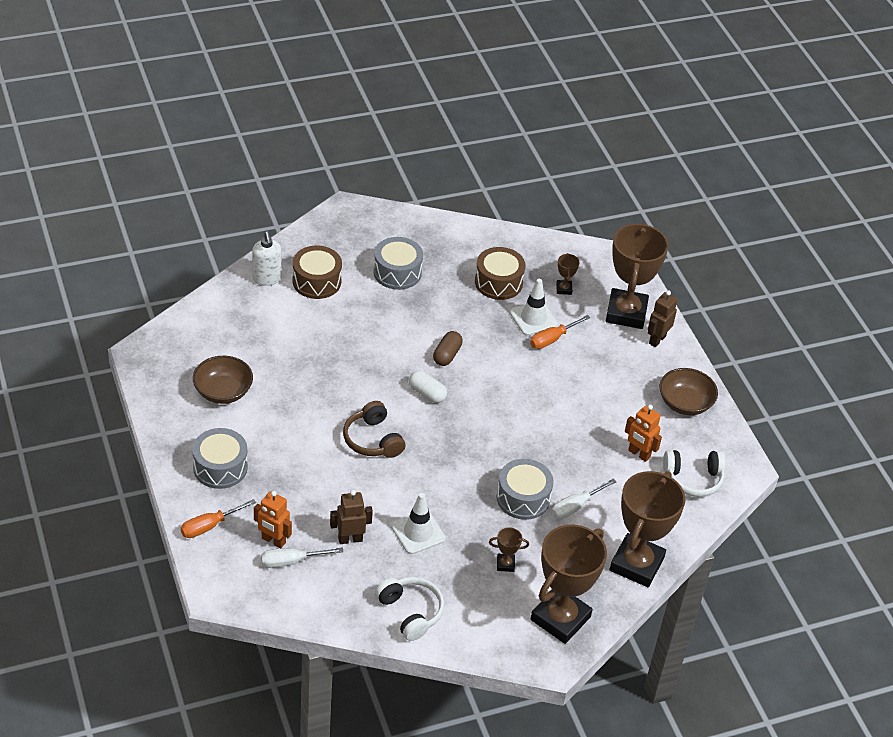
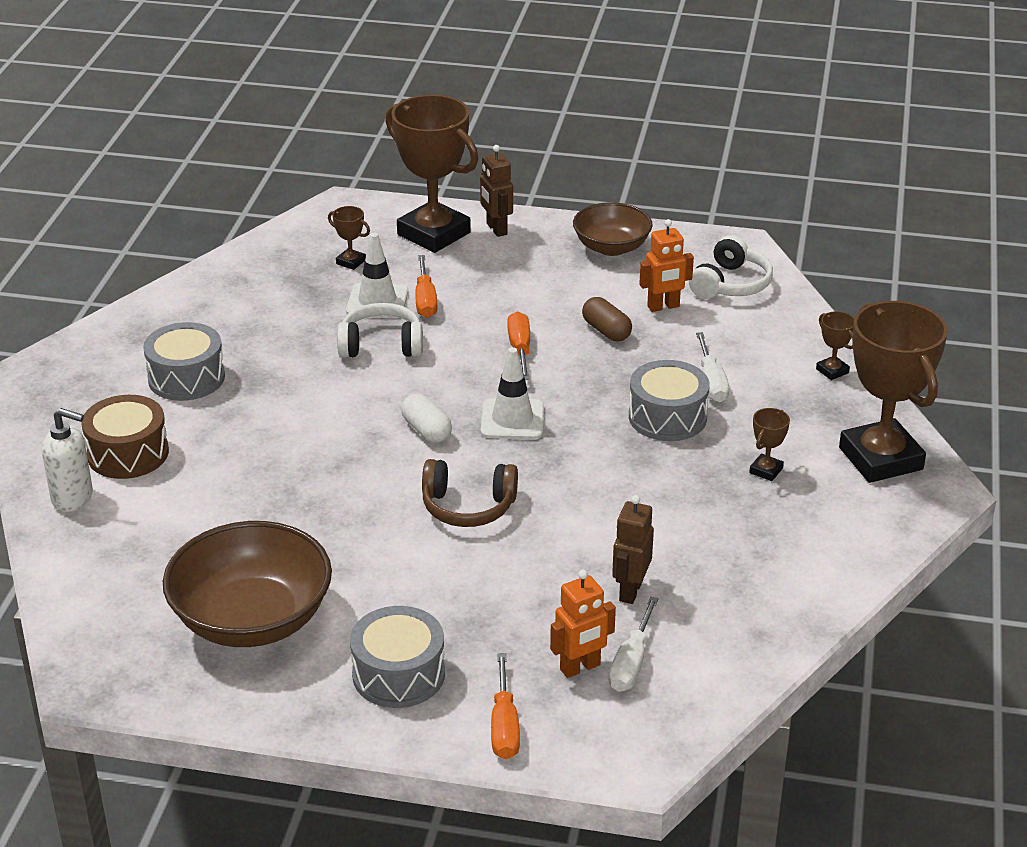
camera: 55 degrees left, 10 degrees down
(223, 392) = (252, 619): brown bowl -> brown bowl, size x1.61
(410, 612) = (794, 580): white headphones -> white headphones (381, 345)
(418, 532) = (662, 525): white traffic cone -> white traffic cone (512, 420)
(427, 393) = (426, 430): white capsule -> white capsule turned 75 degrees clockwise
(447, 355) = (374, 390): brown capsule -> brown capsule (606, 331)
(498, 282) = (290, 305): brown drum -> none
(537, 403) = (520, 349): none -> orange screwdriver
(636, 564) = (832, 371): brown trophy -> brown trophy, size x0.40

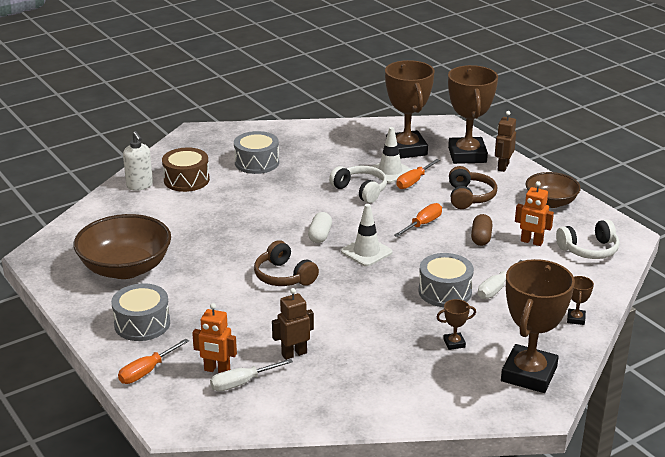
camera: 45 degrees right, 5 degrees down
(351, 262) = (406, 149): brown trophy -> brown trophy, size x2.48
(517, 287) = (469, 197): none -> brown headphones

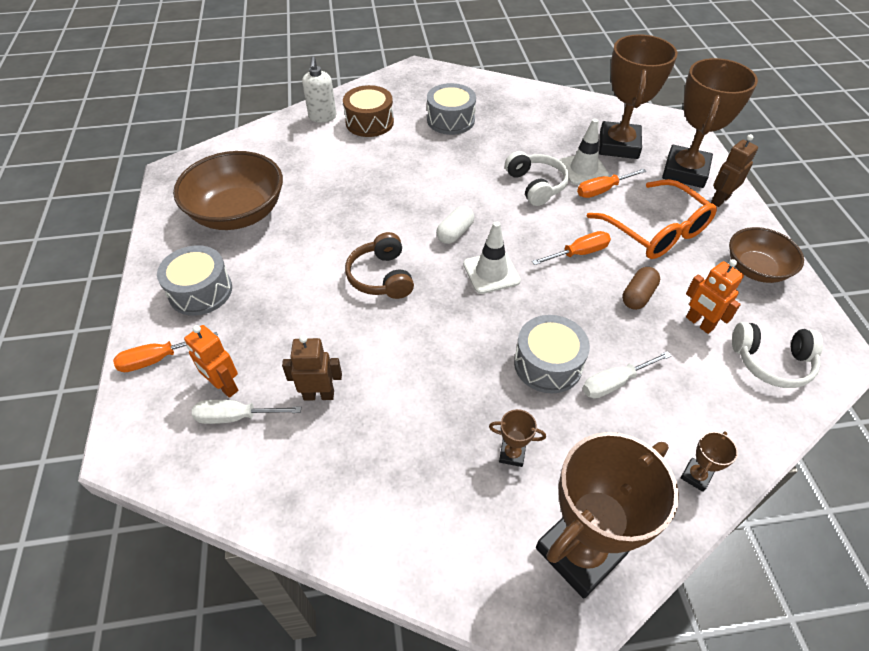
camera: 25 degrees right, 20 degrees up
(469, 197) = (656, 230): brown headphones -> orange glasses

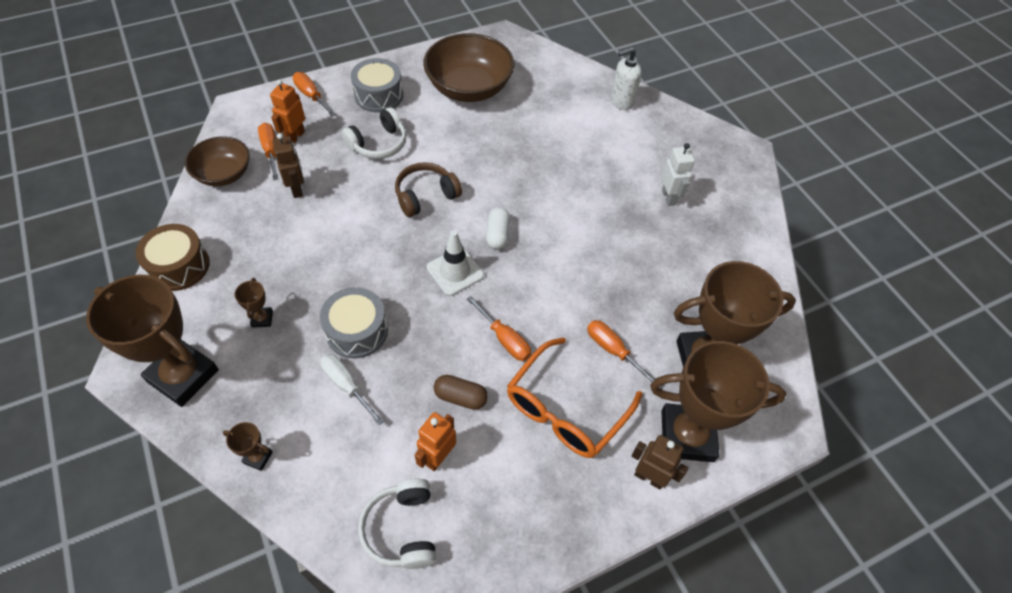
camera: 70 degrees right, 5 degrees up
(236, 417) = (271, 151): white screwdriver -> orange screwdriver
(369, 122) = (631, 136): brown drum -> brown drum (179, 266)
(450, 120) = (669, 197): grey drum -> white robot
(455, 233) = (498, 235): white capsule -> white capsule turned 75 degrees clockwise
(536, 185) = (594, 288): white headphones -> white headphones (378, 144)
(583, 169) = (641, 328): white traffic cone -> none
(755, 269) = (538, 517): brown bowl -> brown bowl (224, 174)

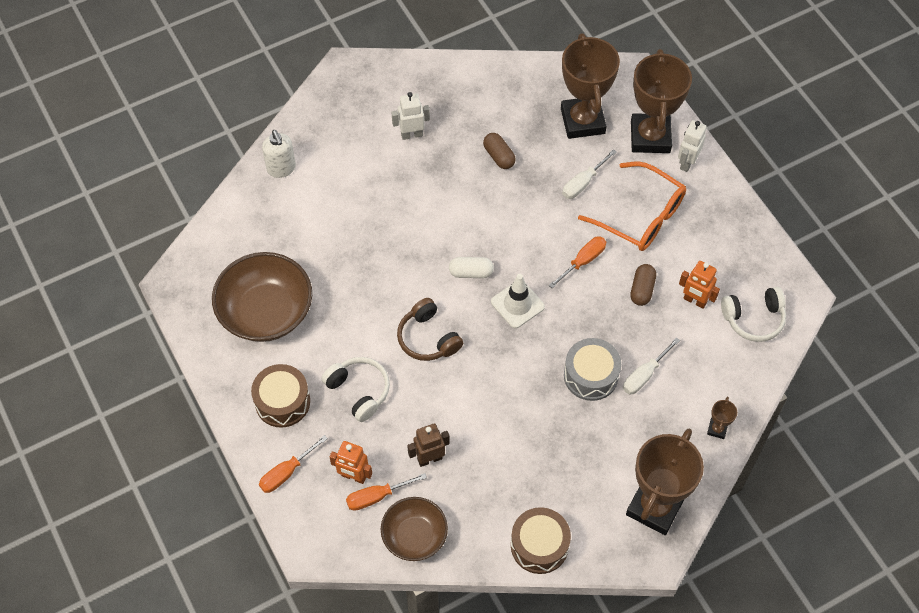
camera: 90 degrees left, 5 degrees up
(262, 319) = (588, 456): brown trophy -> none
(379, 95) = (282, 402): grey drum -> brown drum
(613, 350) = (583, 182): orange screwdriver -> white screwdriver
(646, 270) = (499, 156): none -> brown capsule
(649, 477) = (687, 162): brown robot -> white robot

